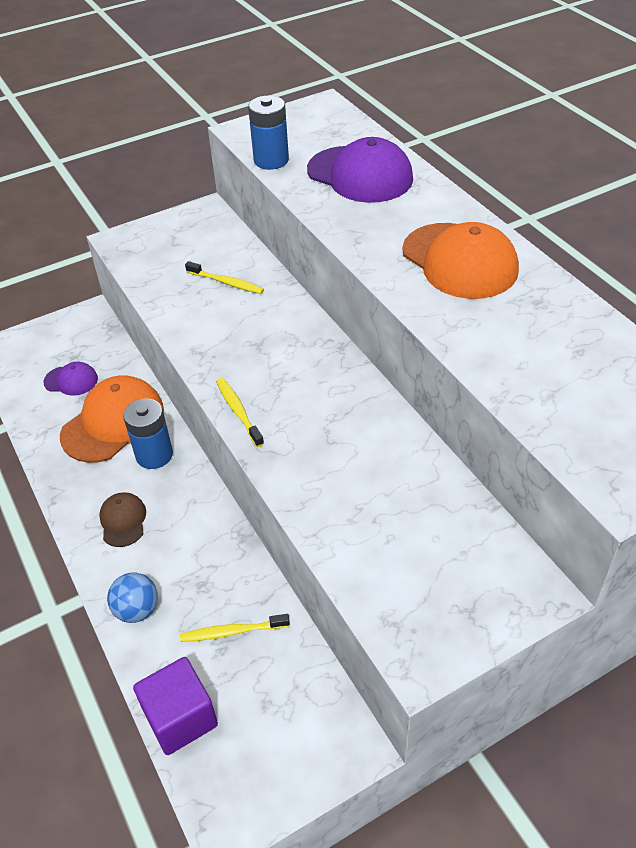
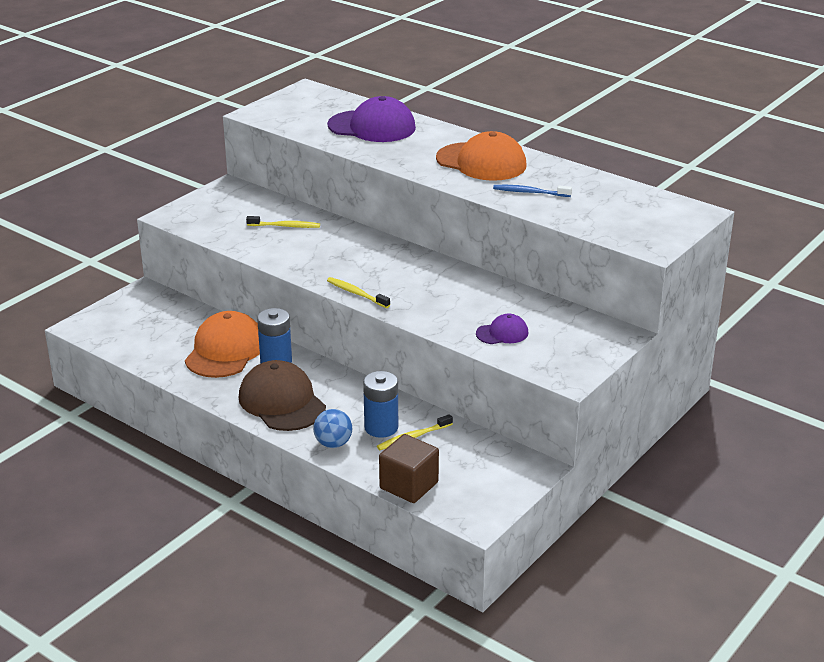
camera: 25 degrees left, 15 degrees down
(71, 380) = (165, 334): purple cap -> purple cap (502, 333)
(123, 521) = (282, 402): brown cap -> brown cap, size x1.95
(180, 718) = (409, 485): purple cube -> brown cube
(271, 160) = (295, 128): blue battery -> blue battery (381, 427)
(494, 331) = (530, 192): none -> blue toothbrush

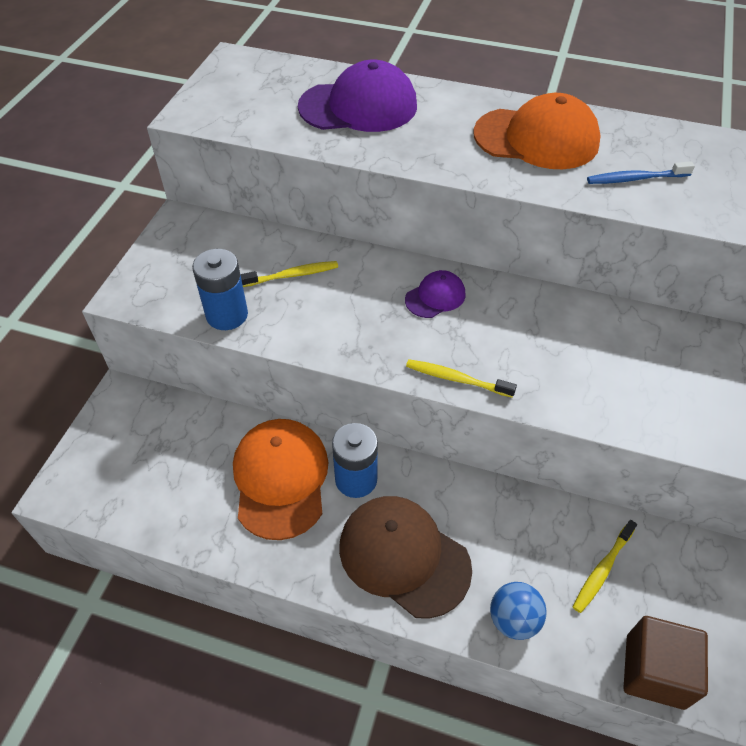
camera: 20 degrees left, 20 degrees up
(381, 427) = (553, 564): blue battery -> blue battery (227, 315)
(502, 333) = (683, 402): purple cap -> purple cap (435, 297)

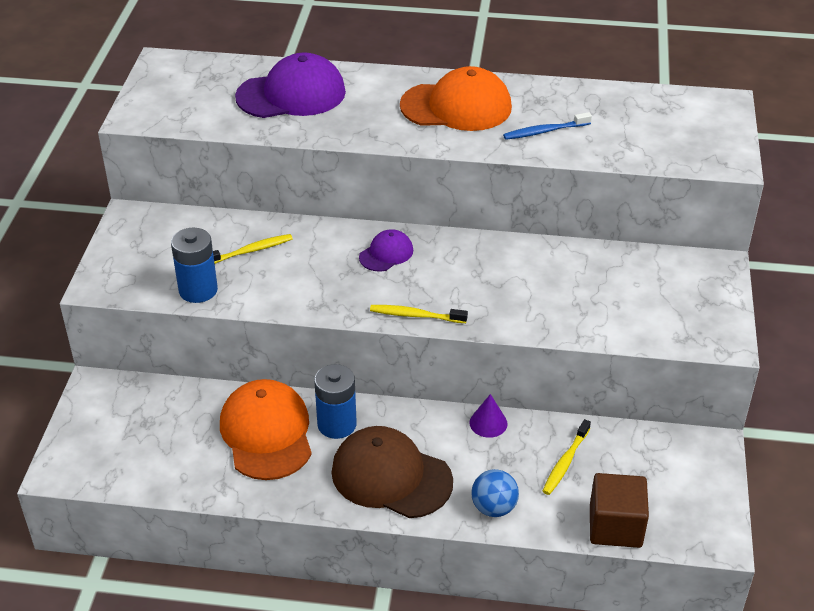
camera: 10 degrees left, 10 degrees down
(520, 503) = (488, 423): none -> purple cone

